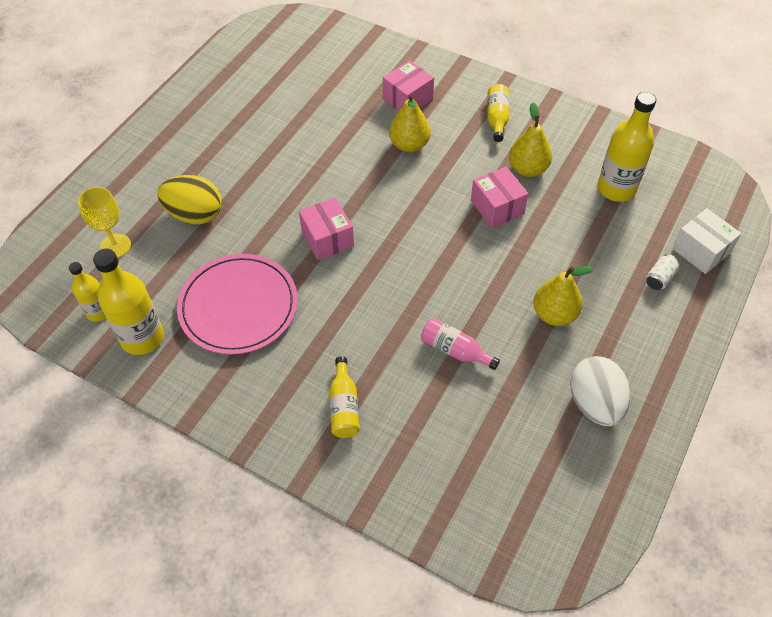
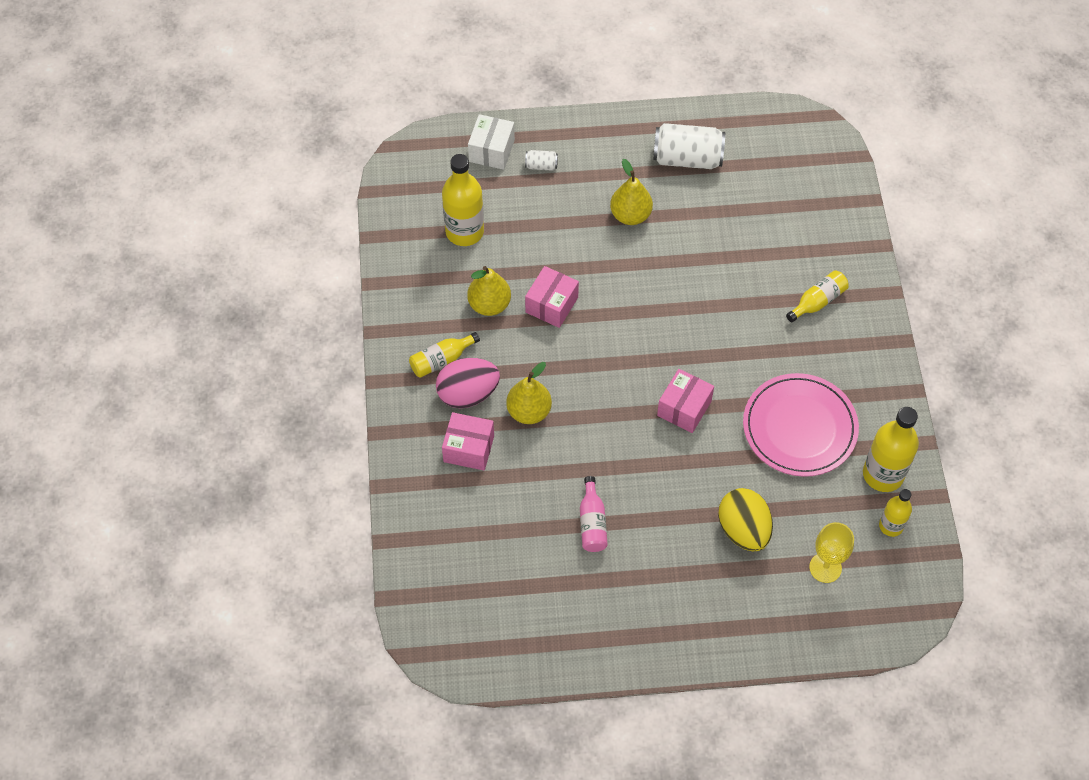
camera: 125 degrees left, 5 degrees up
(454, 119) = (468, 394): none -> pink egg
(455, 350) = (714, 260): pink bottle -> pink bottle (592, 523)
(595, 403) = (687, 158): white egg -> white can

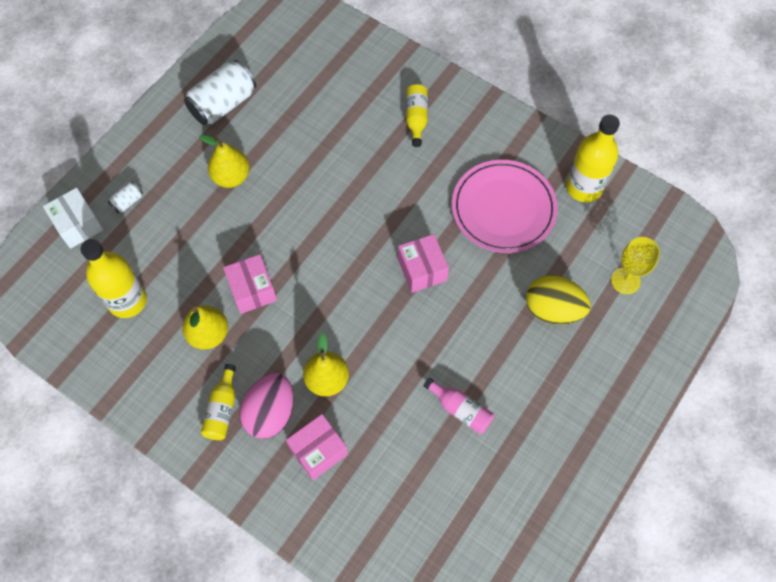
camera: 50 degrees left, 5 degrees up
(891, 526) = (626, 214): yellow bottle -> none

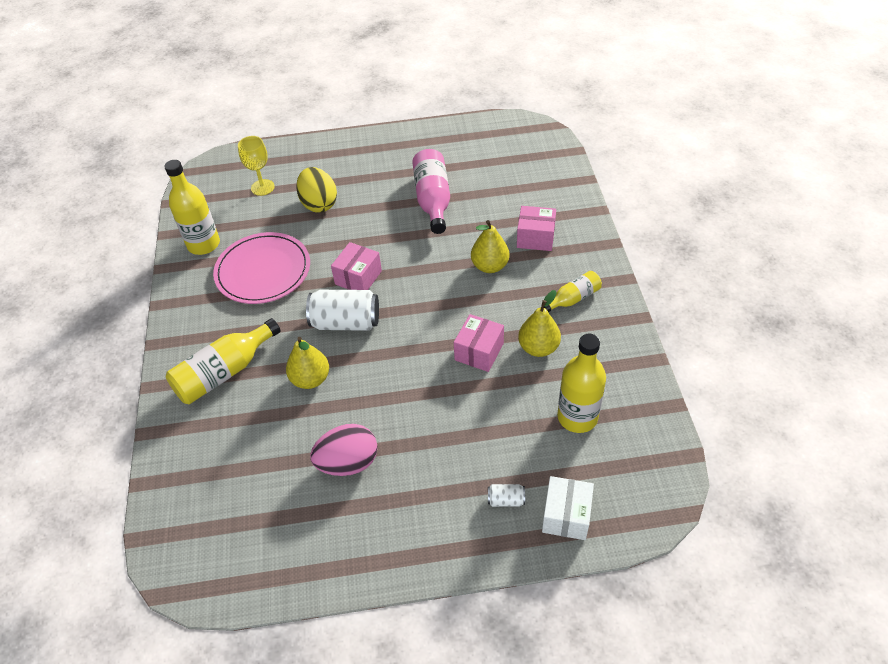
camera: 130 degrees left, 15 degrees down
(223, 104) = (338, 521): white can -> white can (346, 322)
(231, 177) = (403, 447): yellow pear -> yellow pear (310, 379)
(270, 413) = (544, 275): pink egg -> pink egg (348, 463)
(416, 118) = (224, 372): yellow bottle -> yellow bottle, size x1.71
(460, 409) = (433, 200): pink bottle -> pink bottle, size x1.71

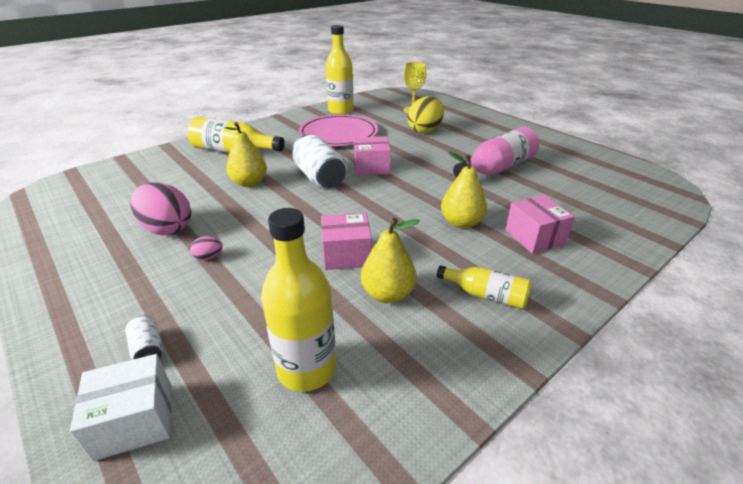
camera: 55 degrees right, 15 degrees down
(418, 441) = (208, 257): none -> pink egg

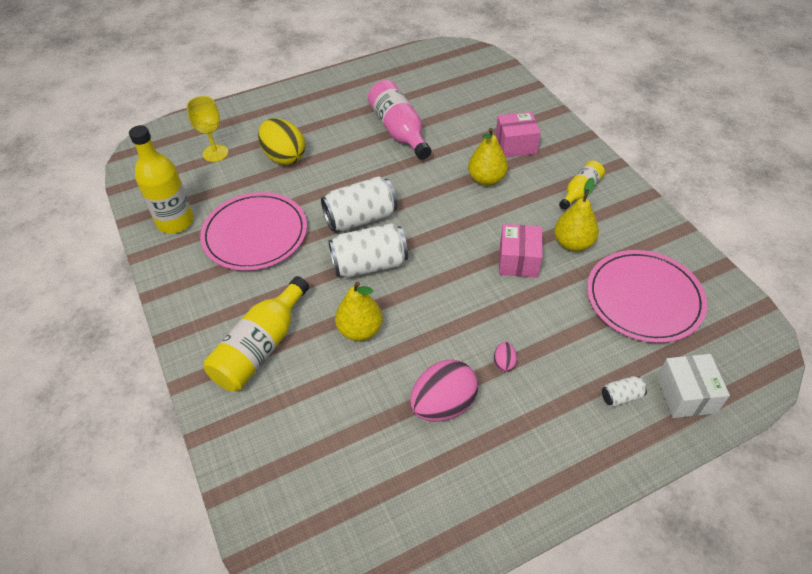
camera: 75 degrees left, 15 degrees up
(306, 368) = (644, 298): yellow bottle -> pink plate
(371, 167) = (360, 218): pink box -> white can

